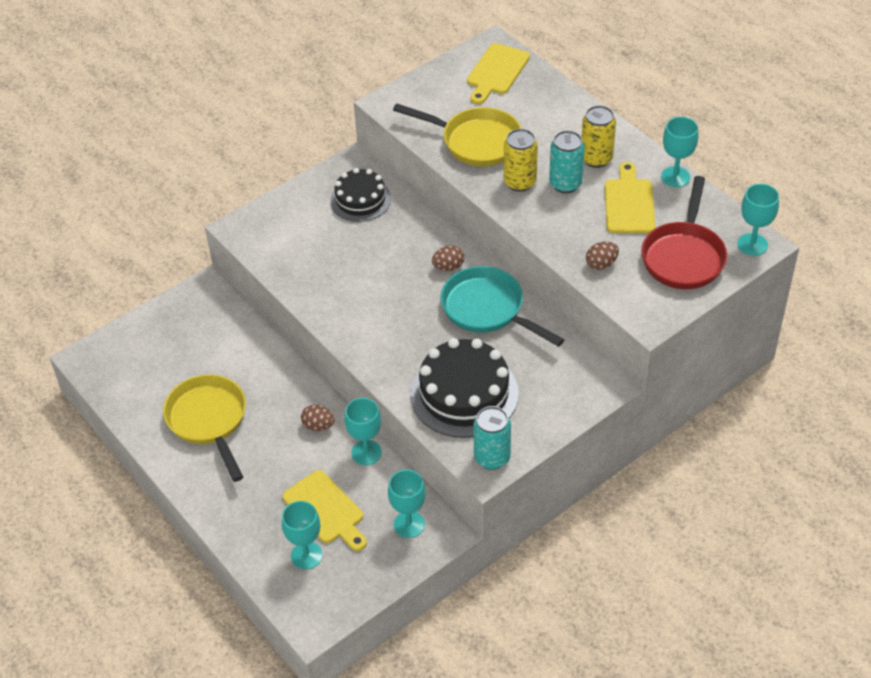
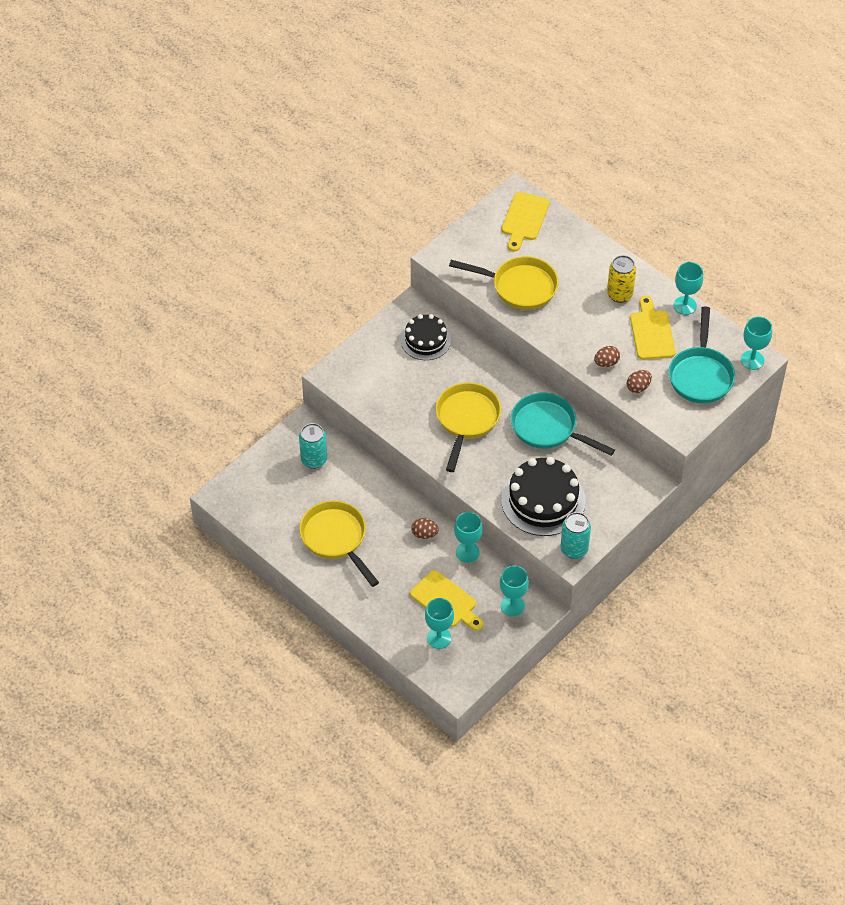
camera: 10 degrees left, 5 degrees up
(389, 292) = (466, 420): none -> yellow pan
(448, 267) = (510, 394): brown egg -> brown egg (606, 363)
(520, 182) = (562, 321): yellow can -> none
(565, 184) = (598, 319): turquoise can -> turquoise can (314, 460)
(684, 256) = (700, 375): red pan -> turquoise pan

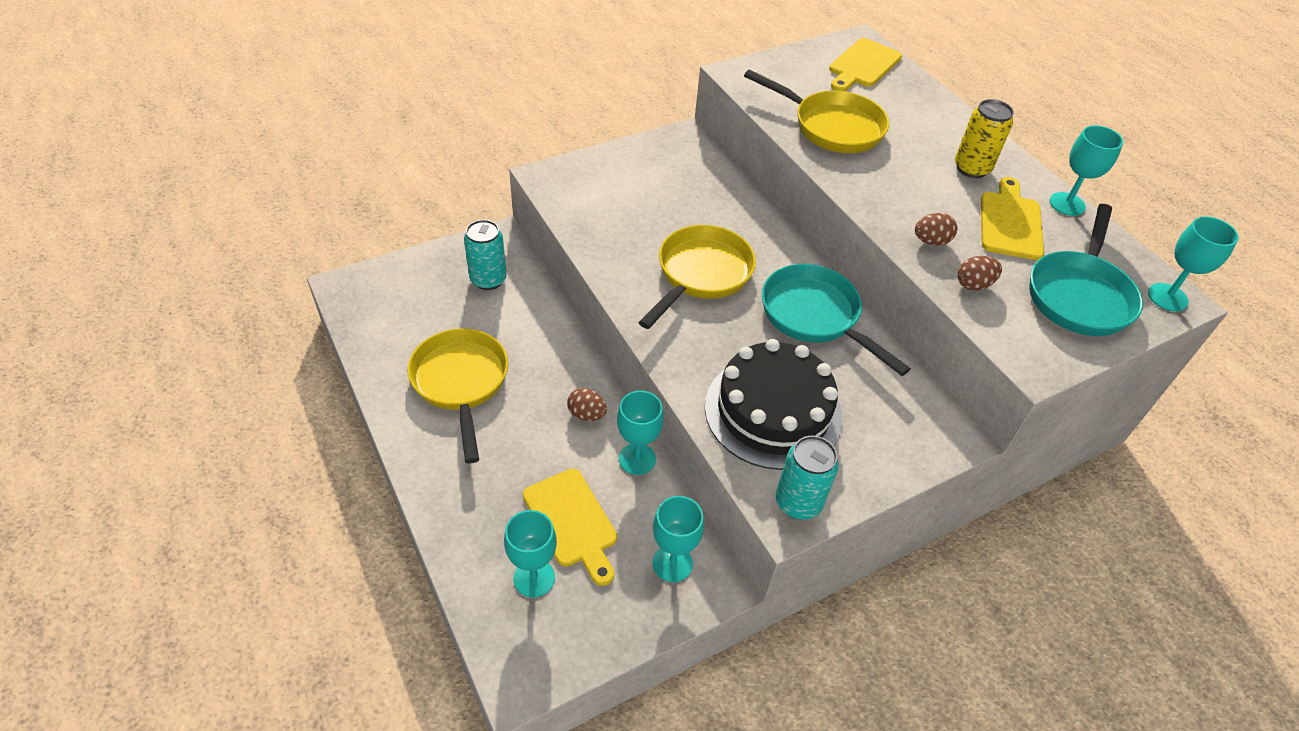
camera: 15 degrees right, 5 degrees down
(425, 340) = (687, 173): black cake -> none

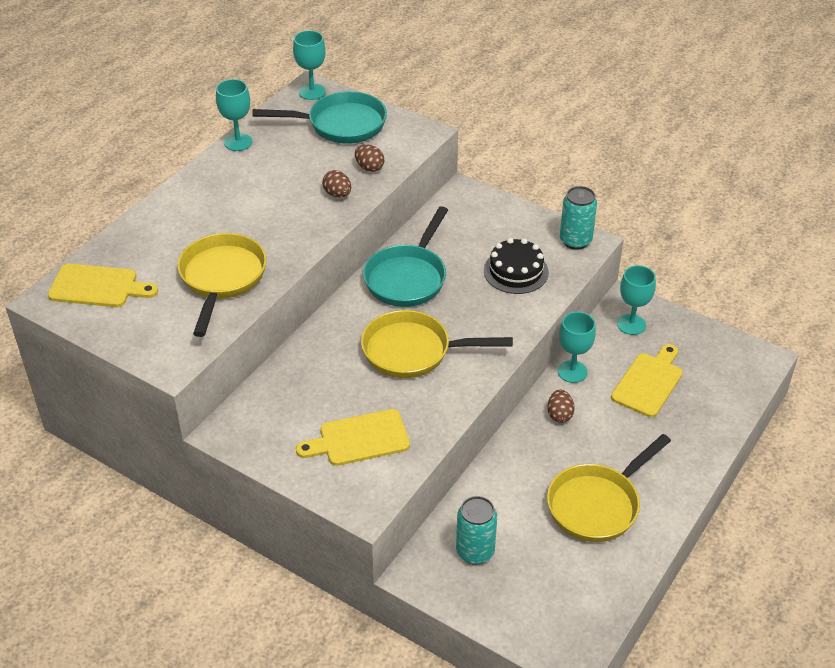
camera: 115 degrees left, 5 degrees down
(534, 578) = (702, 382): turquoise goblet -> none
(773, 411) = (516, 271): black cake -> black cake, size x0.63
(971, 168) = (226, 192): yellow can -> none
(1010, 222) = (283, 163): yellow cutting board -> yellow cutting board (359, 439)

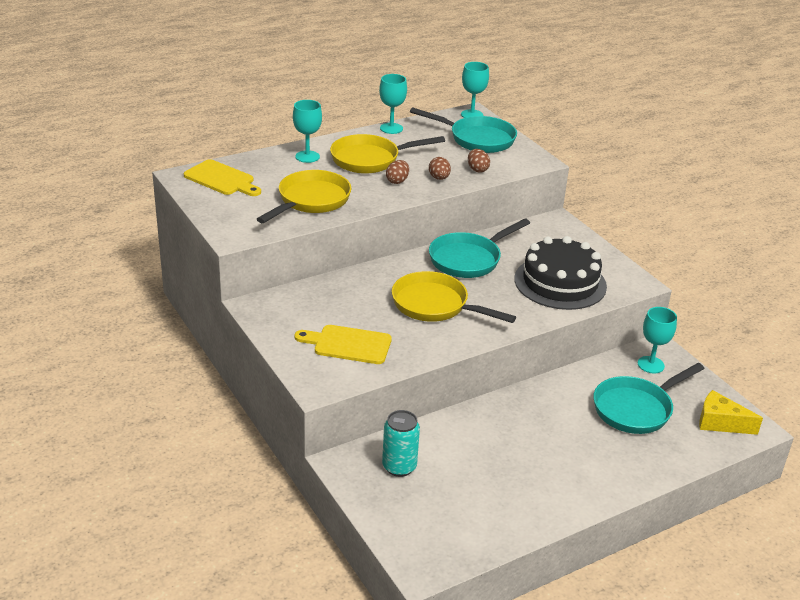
camera: 25 degrees right, 10 degrees down
(516, 271) = (560, 282): black cake -> black cake, size x1.59
(559, 415) = (540, 403): brown egg -> brown egg (397, 181)
(572, 371) = (574, 379): turquoise goblet -> turquoise goblet (307, 156)
(575, 241) = (627, 279): turquoise can -> none
(597, 504) = (526, 474): yellow pan -> yellow pan (370, 159)
(649, 382) = (636, 409): yellow cutting board -> turquoise pan
(730, 366) = (720, 423): none -> yellow cheese

